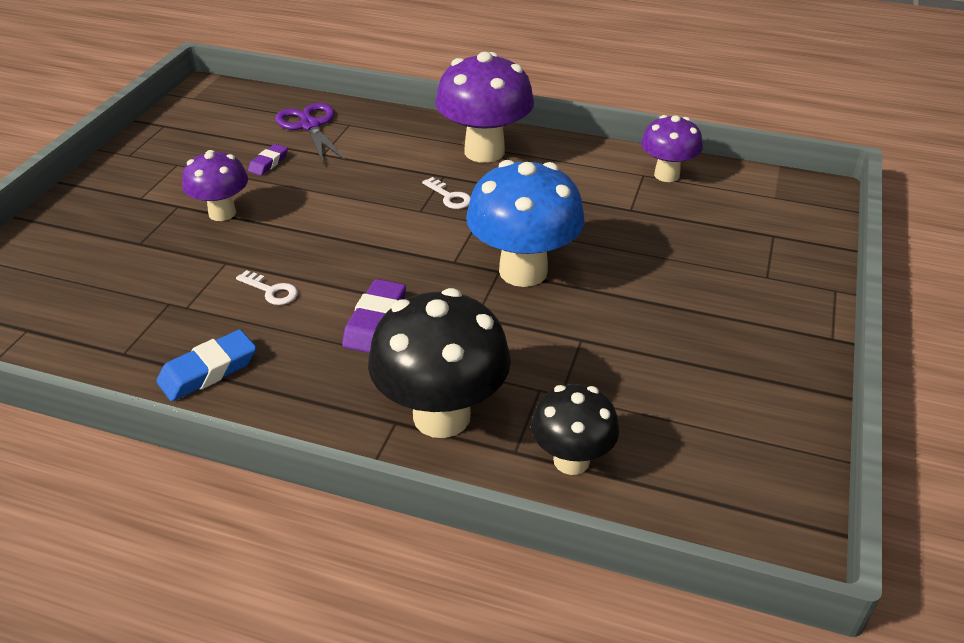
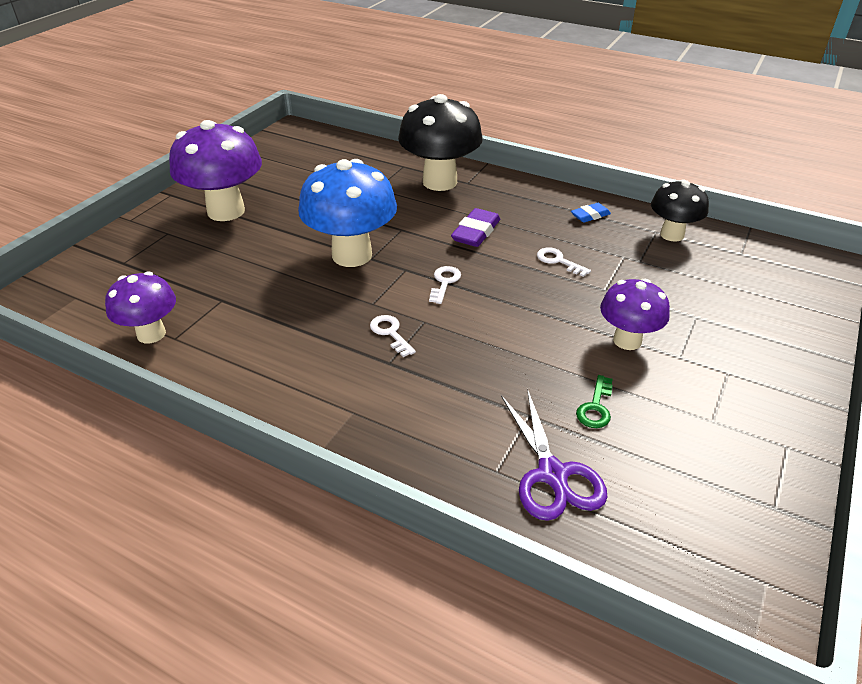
camera: 170 degrees left, 0 degrees up
(208, 371) = (590, 216): blue eraser -> blue eraser, size x0.62
(268, 163) = (595, 407): purple eraser -> green key
(406, 250) = (444, 282): none -> white key
(484, 151) = (329, 393): purple mushroom -> purple mushroom (226, 211)
(571, 460) = (374, 160): black mushroom -> black mushroom (672, 235)

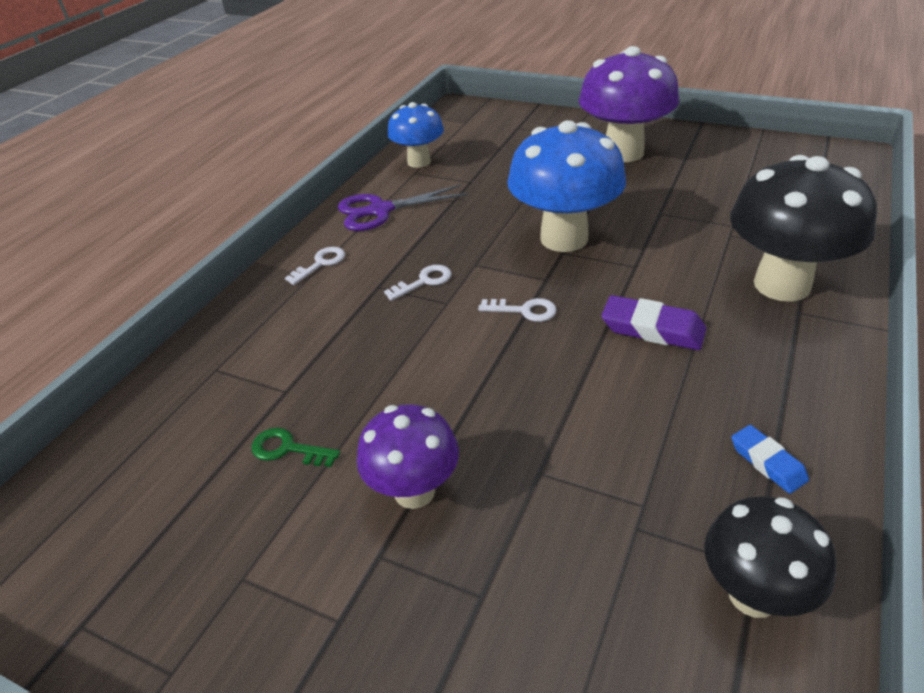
camera: 90 degrees right, 0 degrees up
(151, 334) = (419, 162): purple mushroom -> blue mushroom
(552, 474) = (199, 409): purple scissors -> purple scissors (380, 210)
(558, 261) = (603, 418): white key -> white key (320, 264)

